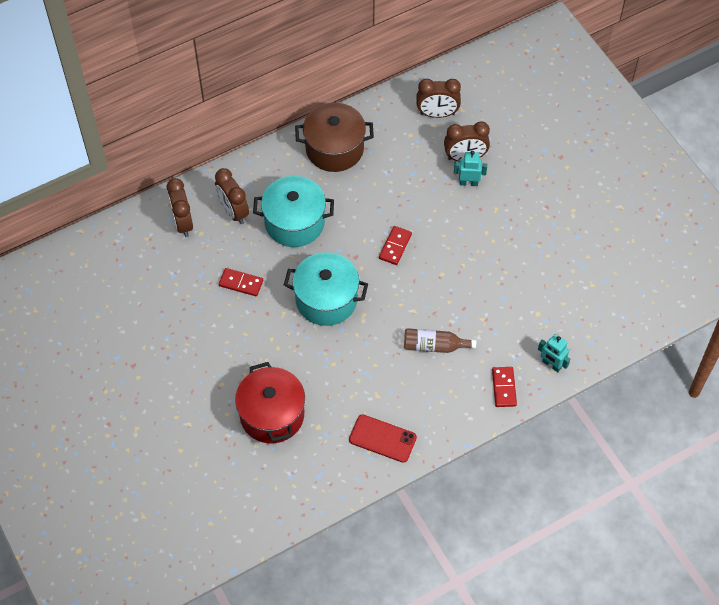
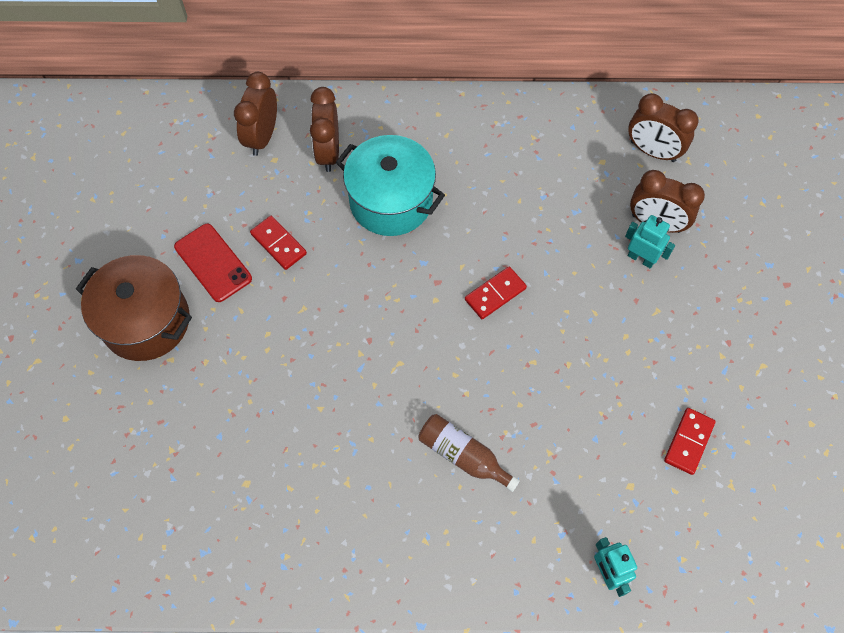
camera: 30 degrees right, 5 degrees up
(272, 415) = (201, 434): red pot -> none
(326, 299) = (366, 319): turquoise pot -> none
(334, 149) = (497, 134): brown pot -> brown pot (146, 321)
(382, 439) = (315, 548): red phone -> red phone (213, 263)
(504, 388) = (520, 568): red domino -> red domino (688, 442)

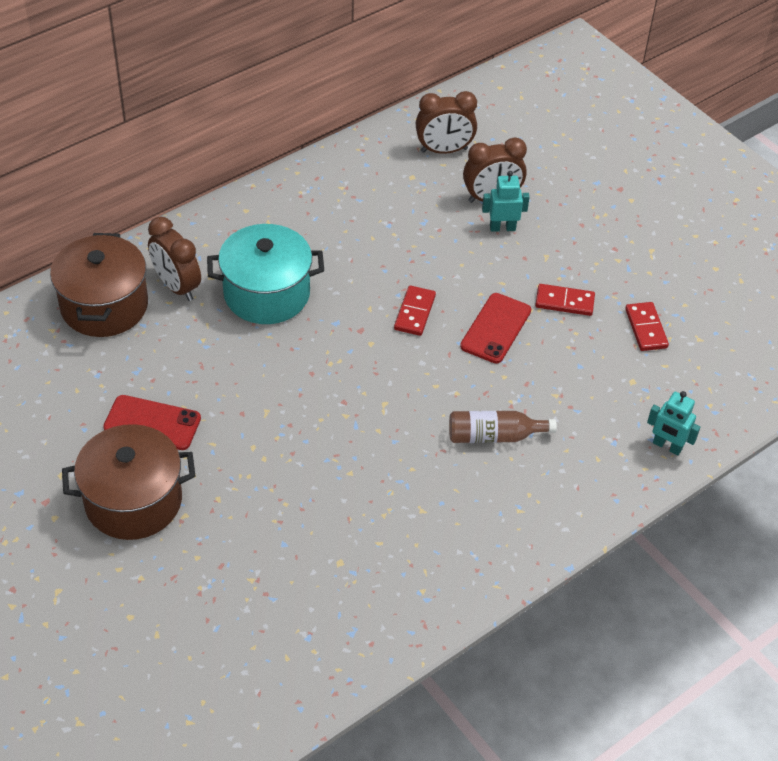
camera: 40 degrees left, 15 degrees down
(262, 137) = (104, 306): brown clock -> brown pot
(278, 244) = (198, 377): red domino -> red domino (564, 302)
(551, 353) = (495, 328): none -> red phone

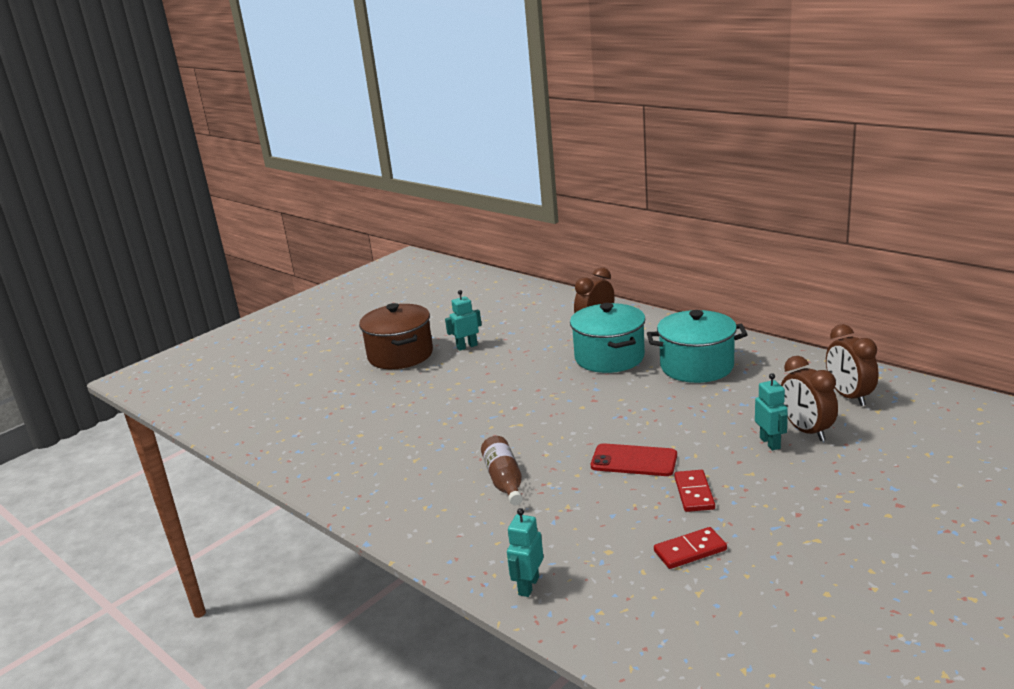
camera: 85 degrees right, 25 degrees down
(104, 306) = (563, 311): brown pot -> none
(152, 423) = (467, 346): red phone -> turquoise robot
(329, 230) = (696, 366): none -> turquoise pot
(415, 312) = (628, 419): red domino -> none

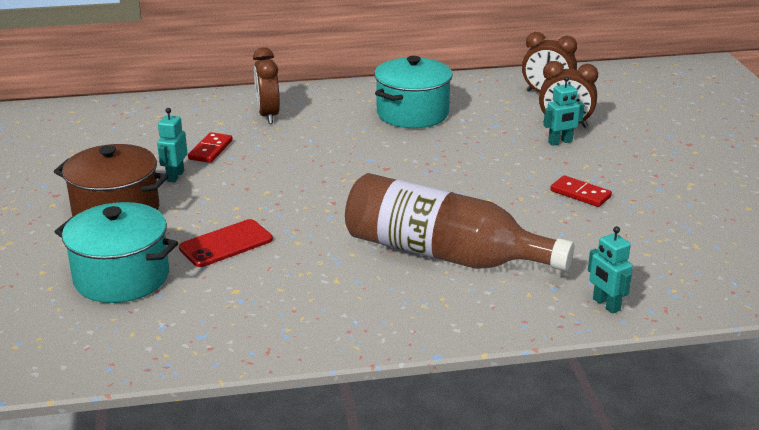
camera: 55 degrees left, 5 degrees up
(504, 480) = (443, 254): brown bottle -> brown bottle, size x2.16
(609, 357) = (331, 133): turquoise pot -> turquoise pot (121, 277)
(634, 460) = (503, 194): red phone -> red phone (226, 244)
(690, 550) = (646, 227): red domino -> red domino (210, 150)
(770, 443) = (560, 142): turquoise robot -> turquoise robot turned 135 degrees clockwise

